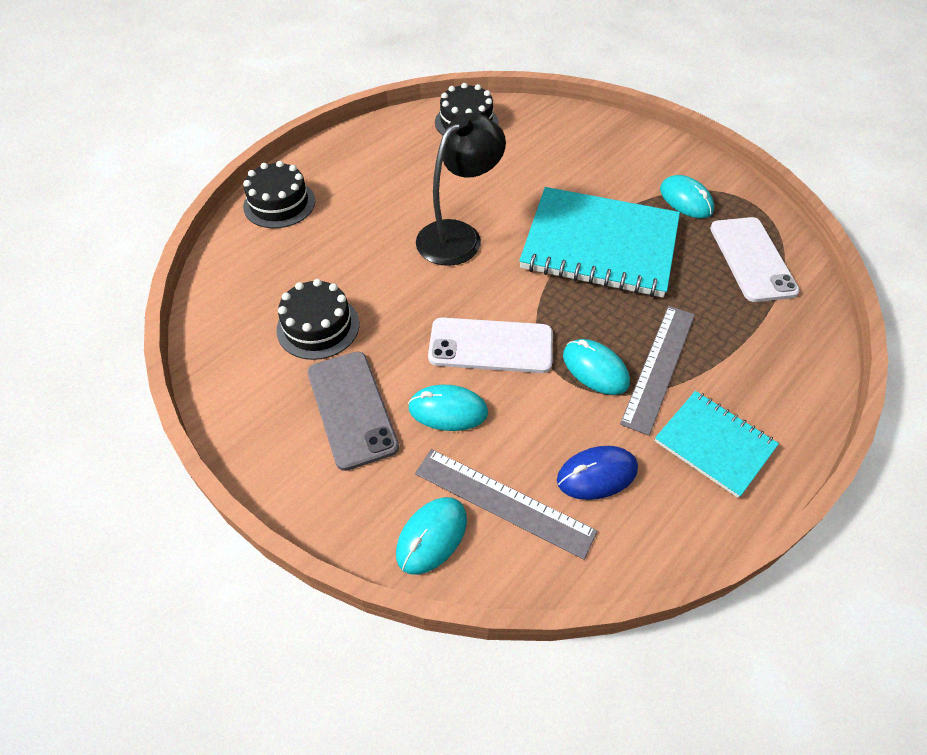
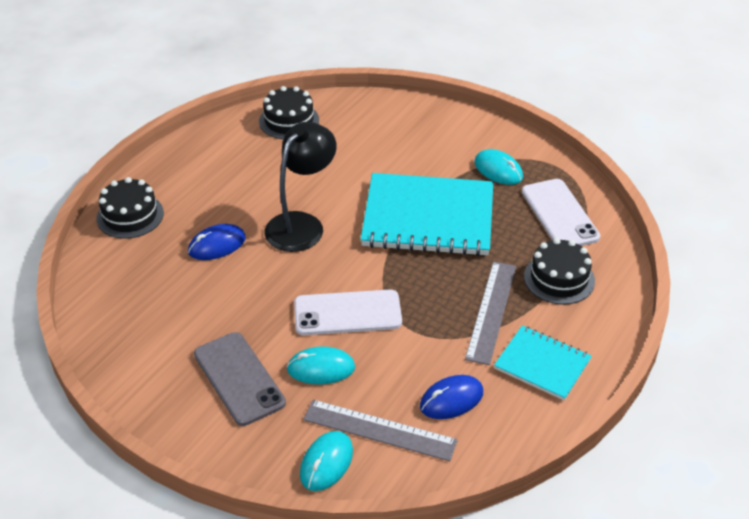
camera: 10 degrees left, 10 degrees down
(318, 327) = (193, 317): black cake -> black cake (559, 278)
(362, 247) = (217, 245): none -> blue mouse
(595, 369) = (438, 320): turquoise mouse -> none

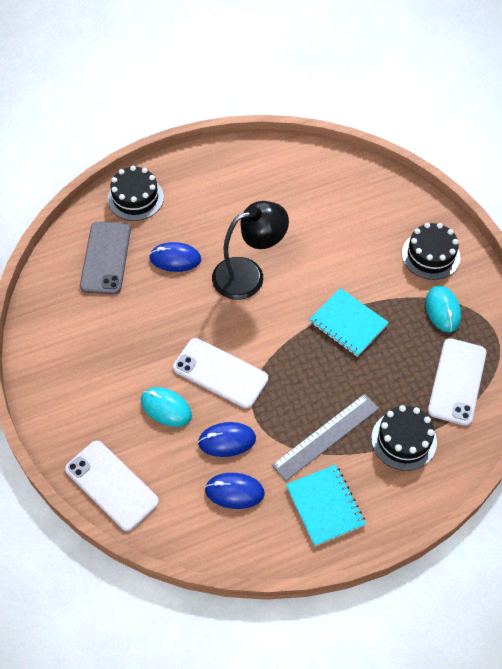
camera: 35 degrees right, 15 degrees up
(238, 378) = (106, 381): grey phone -> grey phone (105, 258)
(289, 121) = (314, 170): black cake -> black cake (430, 255)
(326, 463) = (112, 485): turquoise mouse -> white phone
(379, 430) = (166, 483): grey ruler -> none
(405, 363) = (227, 440): none -> blue mouse
(428, 218) = (348, 323): turquoise notebook -> turquoise notebook, size x0.54

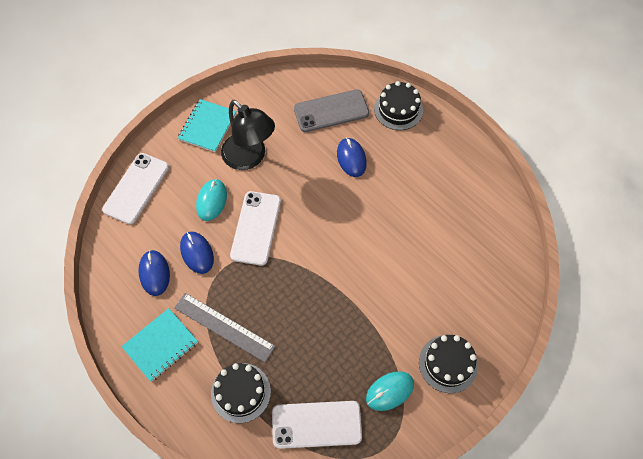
camera: 70 degrees right, 5 degrees up
(248, 275) = (359, 217): black lamp -> black lamp (249, 158)
(348, 323) = (342, 312): turquoise notebook -> turquoise notebook (207, 126)

